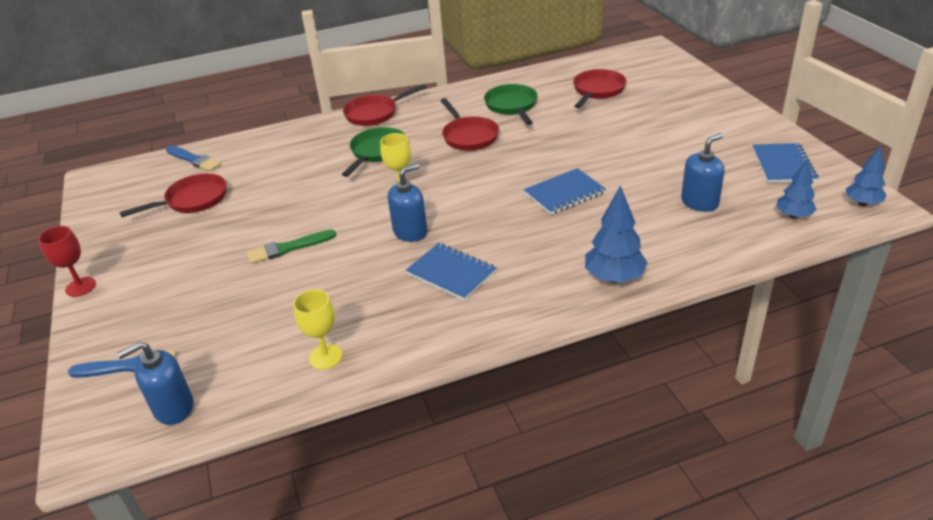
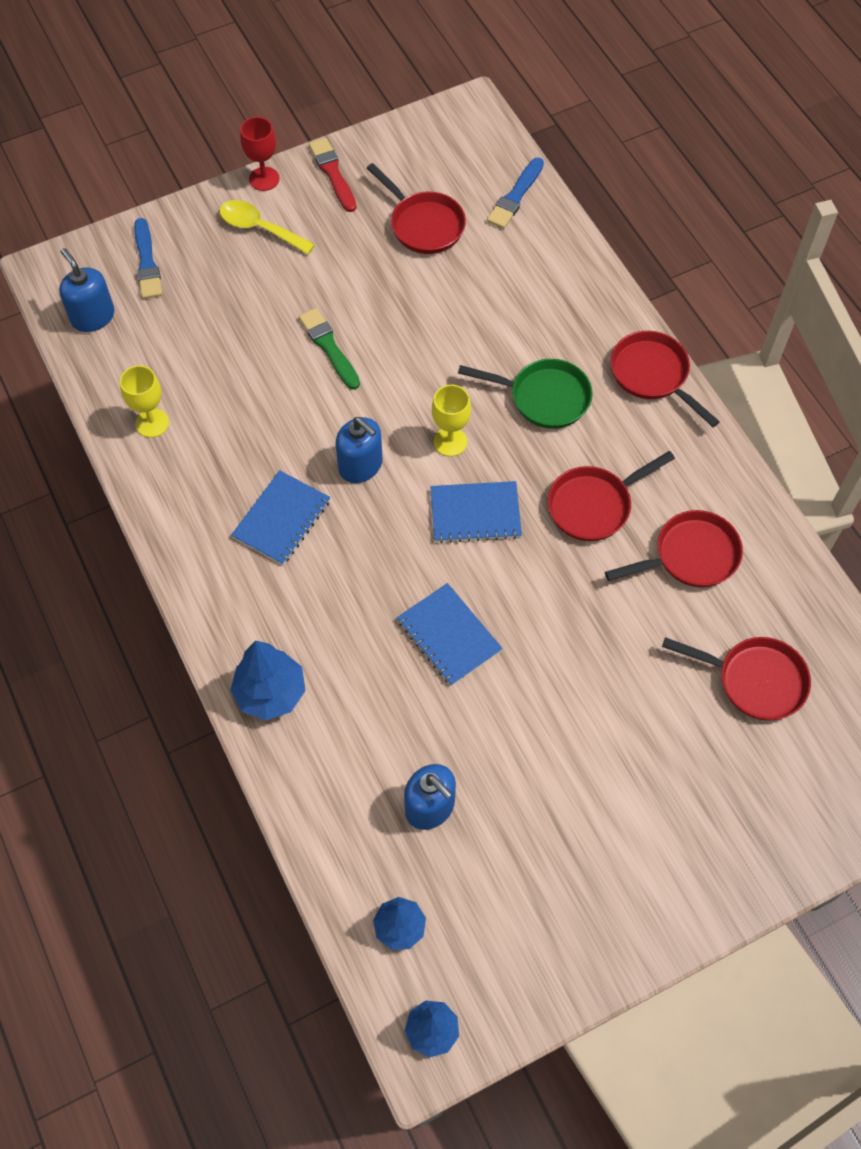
camera: 80 degrees right, 25 degrees up
(105, 246) = (333, 173): none -> red brush
(136, 289) = (260, 228): none -> yellow spoon
(512, 106) = (690, 556): green pan -> red pan
(783, 165) = (533, 938): blue notebook -> blue notebook (475, 513)

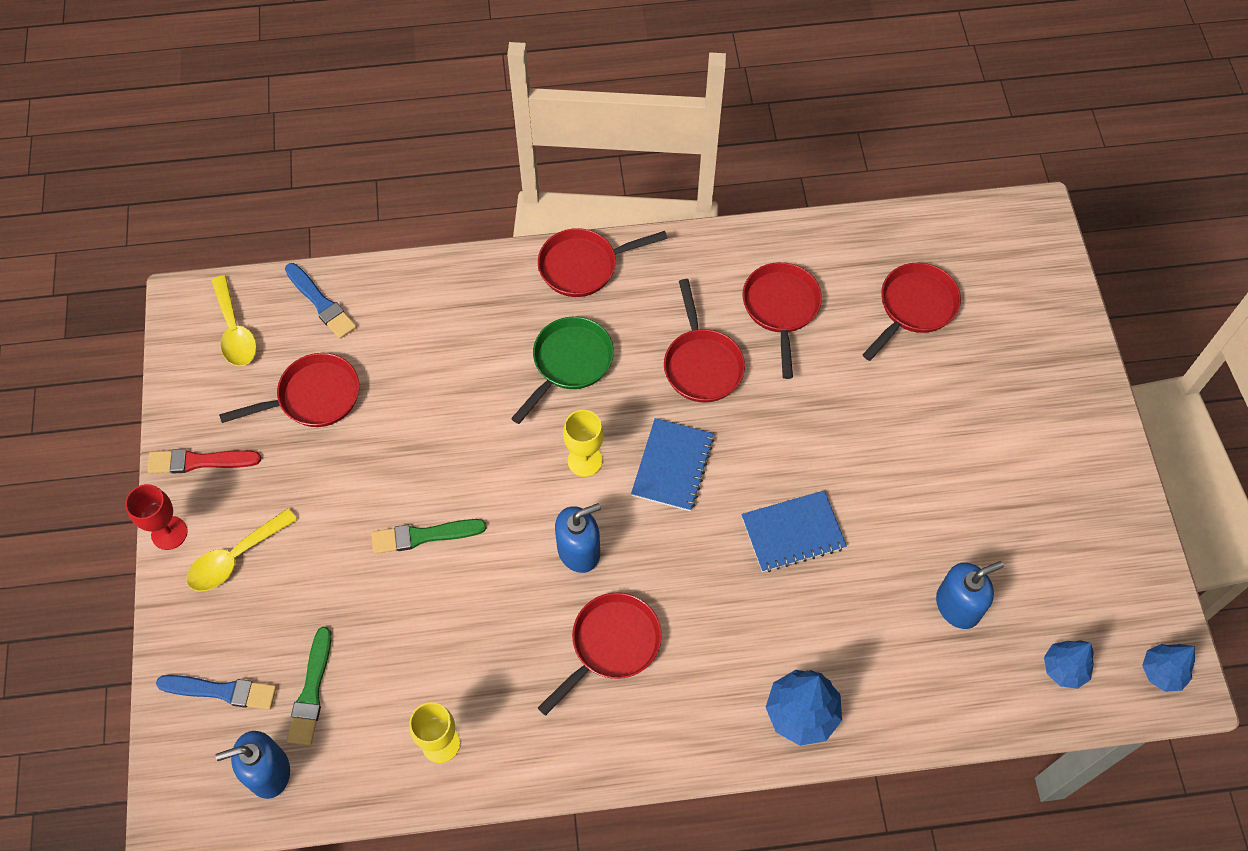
camera: 70 degrees left, 0 degrees up
(167, 320) = (311, 691): none -> green brush
(281, 519) = (611, 645): blue notebook -> red pan
(461, 149) = (235, 331): none -> yellow spoon

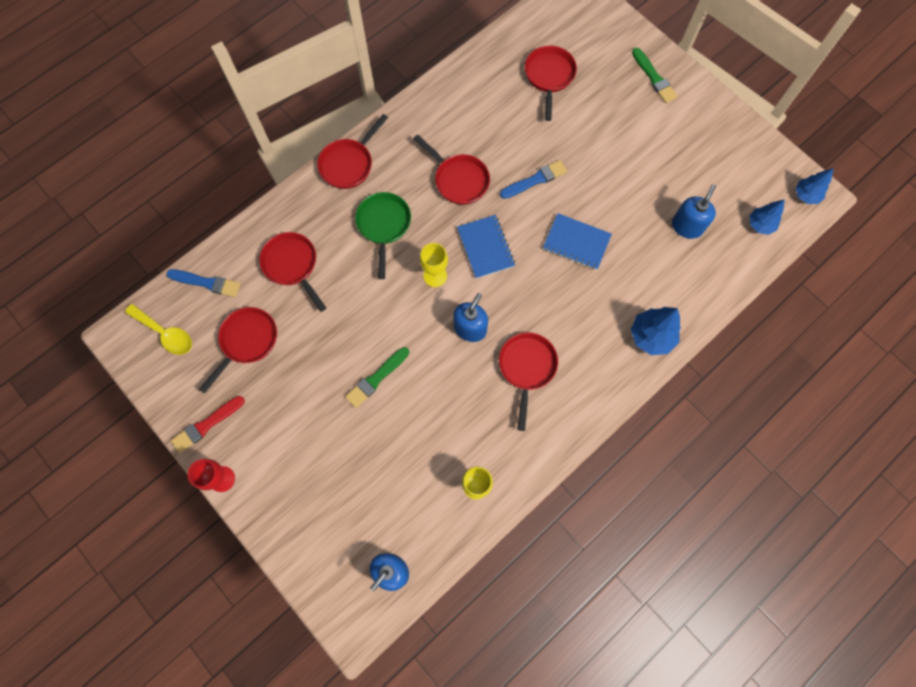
camera: 35 degrees left, 10 degrees up
(221, 691) = (328, 546): blue brush -> blue brush (535, 180)
(235, 557) = (274, 465): yellow spoon -> none
(311, 691) = (380, 509): green brush -> green brush (654, 77)
(781, 308) = (478, 121): red pan -> red pan (292, 265)
(793, 532) = (576, 242): blue notebook -> blue notebook turned 75 degrees clockwise

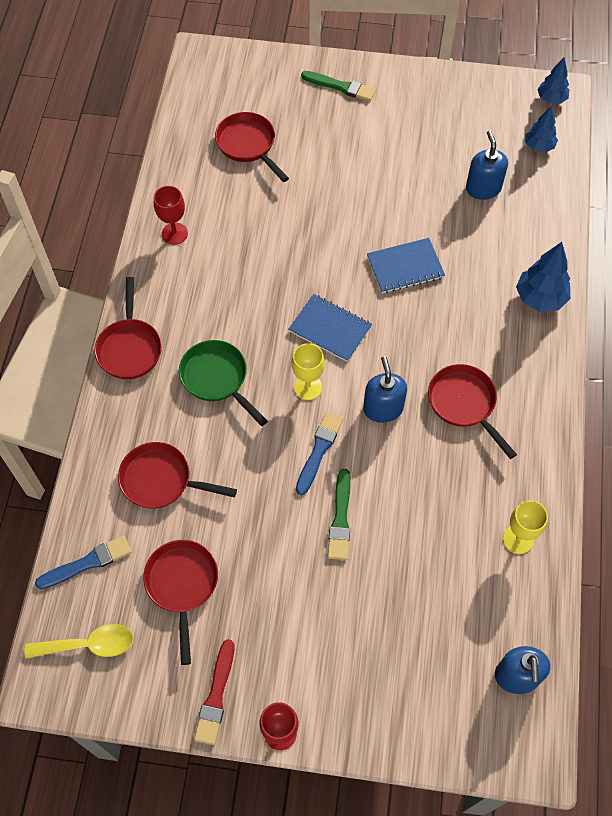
camera: 40 degrees left, 10 degrees down
(444, 106) = (174, 233): none -> red goblet
(459, 180) = (250, 288): red pan -> none
(535, 180) = (319, 240): blue brush -> blue brush (319, 450)

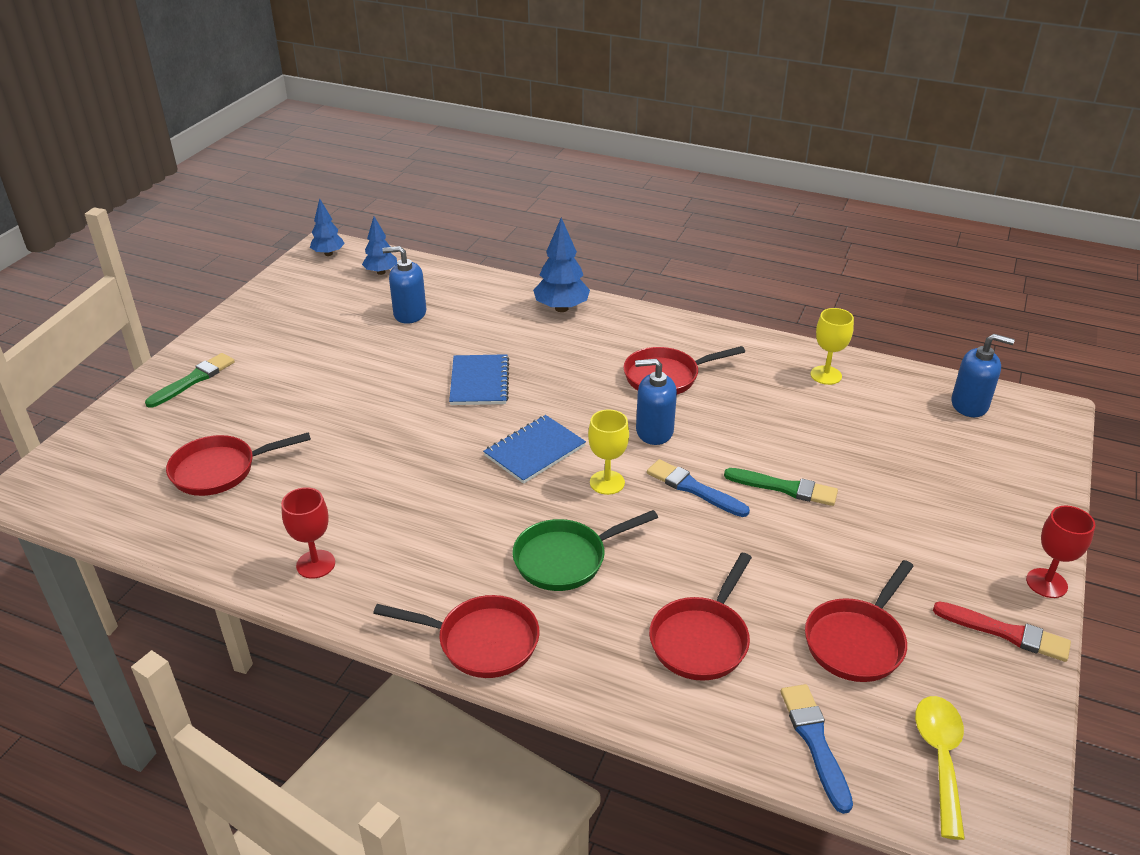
camera: 75 degrees left, 25 degrees down
(182, 585) = (857, 641): red pan -> red pan turned 60 degrees counterclockwise

